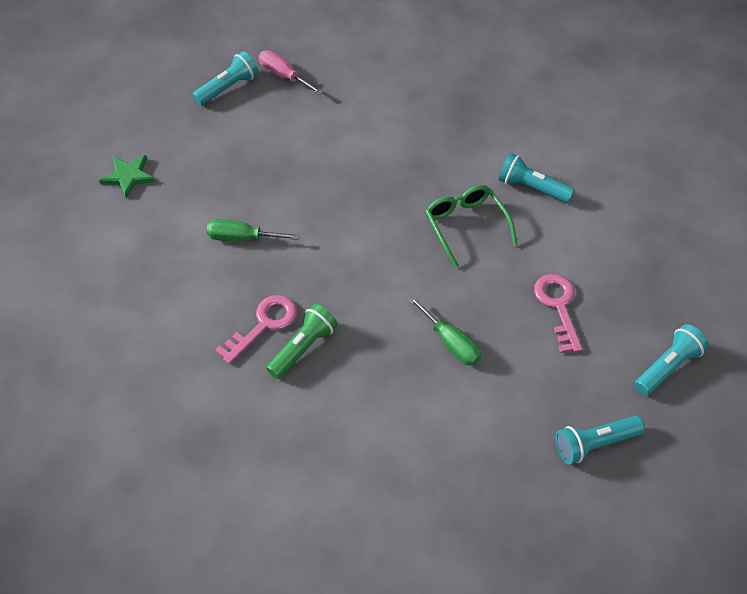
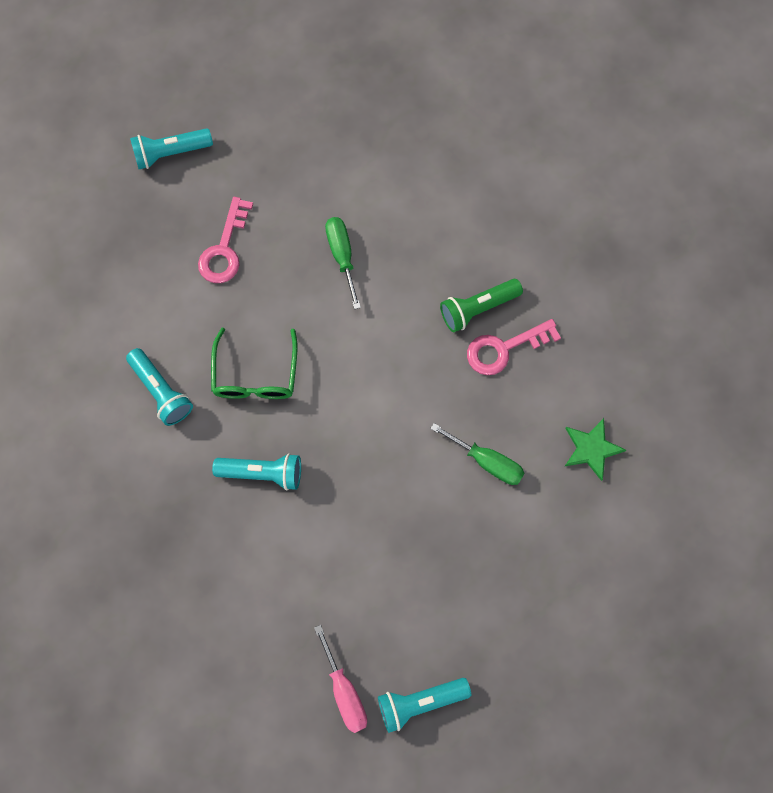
camera: 155 degrees left, 20 degrees up
(128, 176) = (581, 605): green star -> green star (591, 449)
(594, 444) = (277, 117): turquoise flashlight -> turquoise flashlight (263, 472)

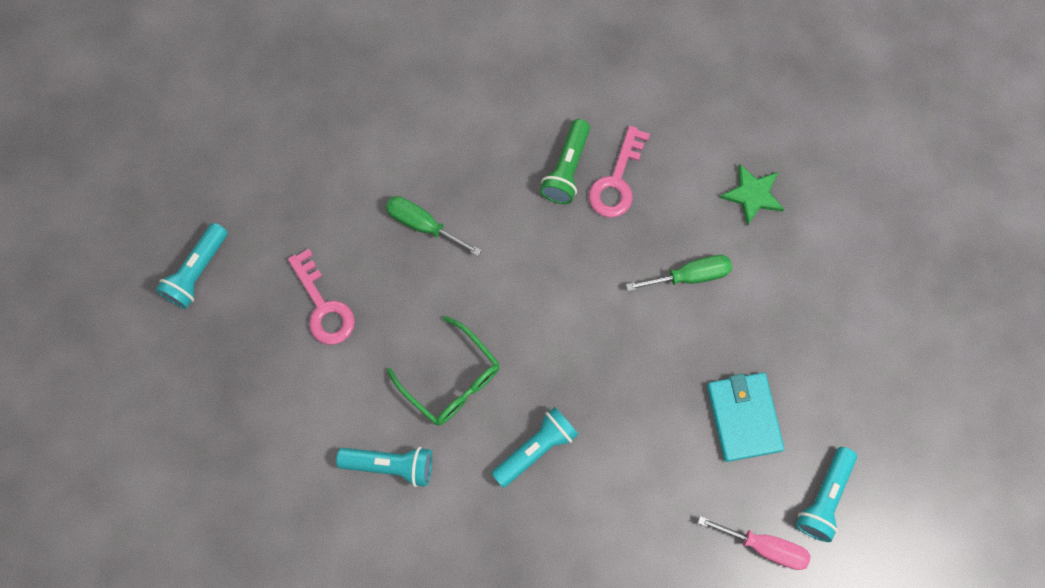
camera: 45 degrees left, 0 degrees up
(422, 592) = (743, 417): none -> turquoise wallet

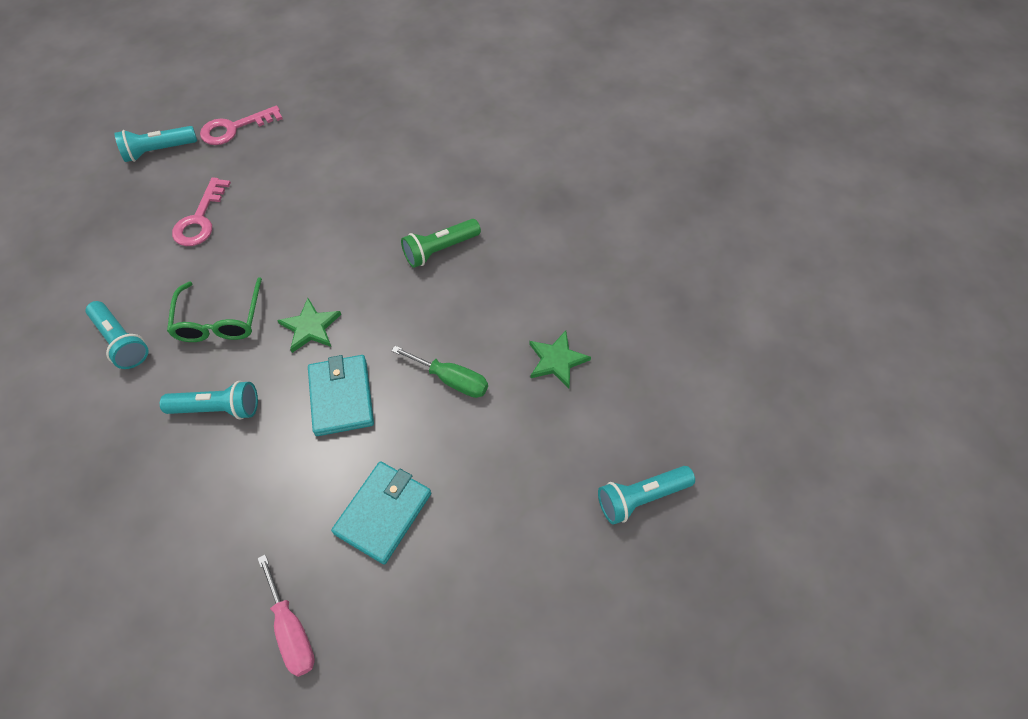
camera: 40 degrees right, 15 degrees down
(423, 225) = (312, 217): green screwdriver -> none
(534, 323) = (310, 327): none -> green star
(617, 181) = (466, 281): pink key -> pink key (234, 128)
(621, 359) = (341, 397): none -> turquoise wallet
(824, 498) = (379, 634): turquoise flashlight -> turquoise flashlight (641, 498)

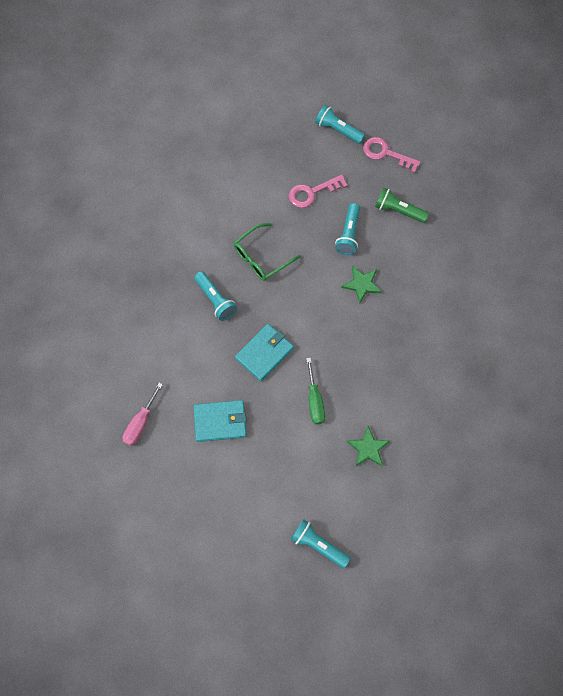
camera: 55 degrees right, 10 degrees up
(122, 342) = (215, 223): turquoise flashlight -> turquoise flashlight (348, 234)
(310, 327) = (291, 305): green star -> green star (362, 284)
(440, 250) = (392, 333): green flashlight -> green flashlight (398, 211)

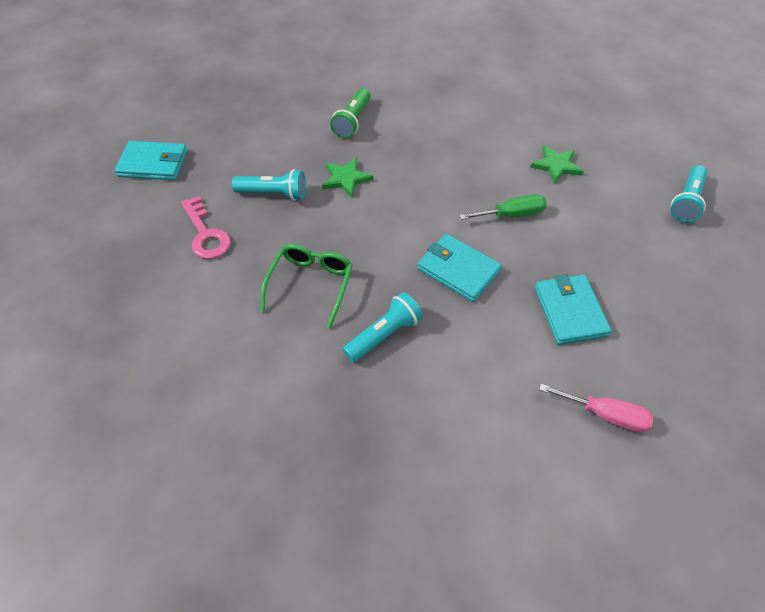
camera: 95 degrees left, 15 degrees down
(261, 258) = (311, 284): green glasses -> green glasses turned 120 degrees counterclockwise
(338, 130) = (105, 212): turquoise flashlight -> none
(386, 153) = (153, 163): pink key -> turquoise wallet
(398, 211) = (240, 150): green flashlight -> green flashlight (353, 121)

